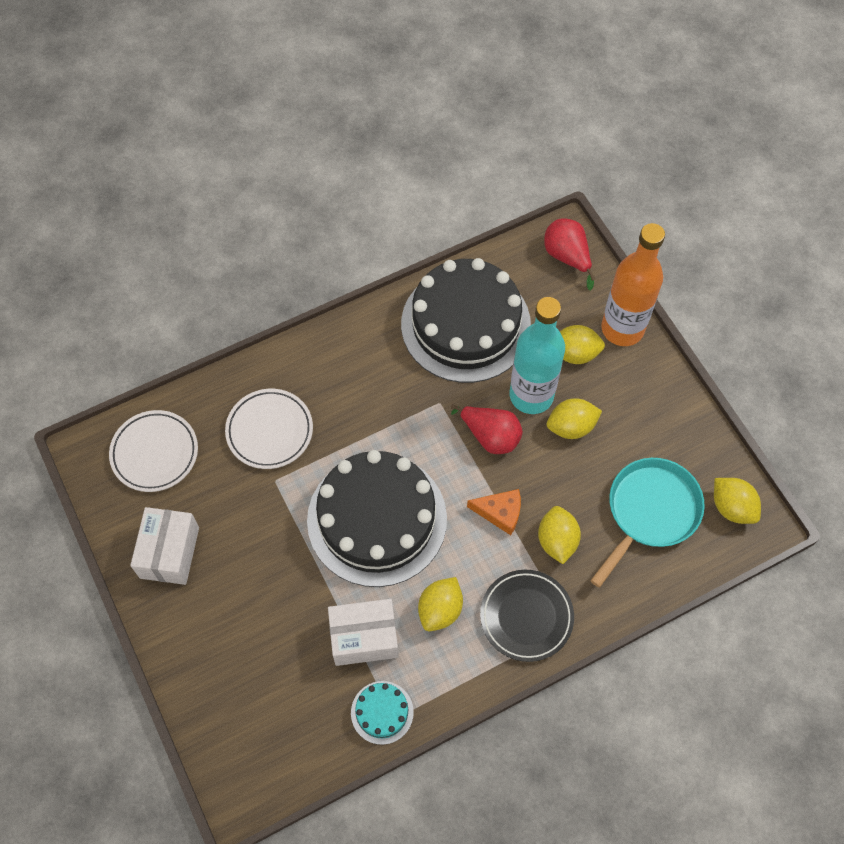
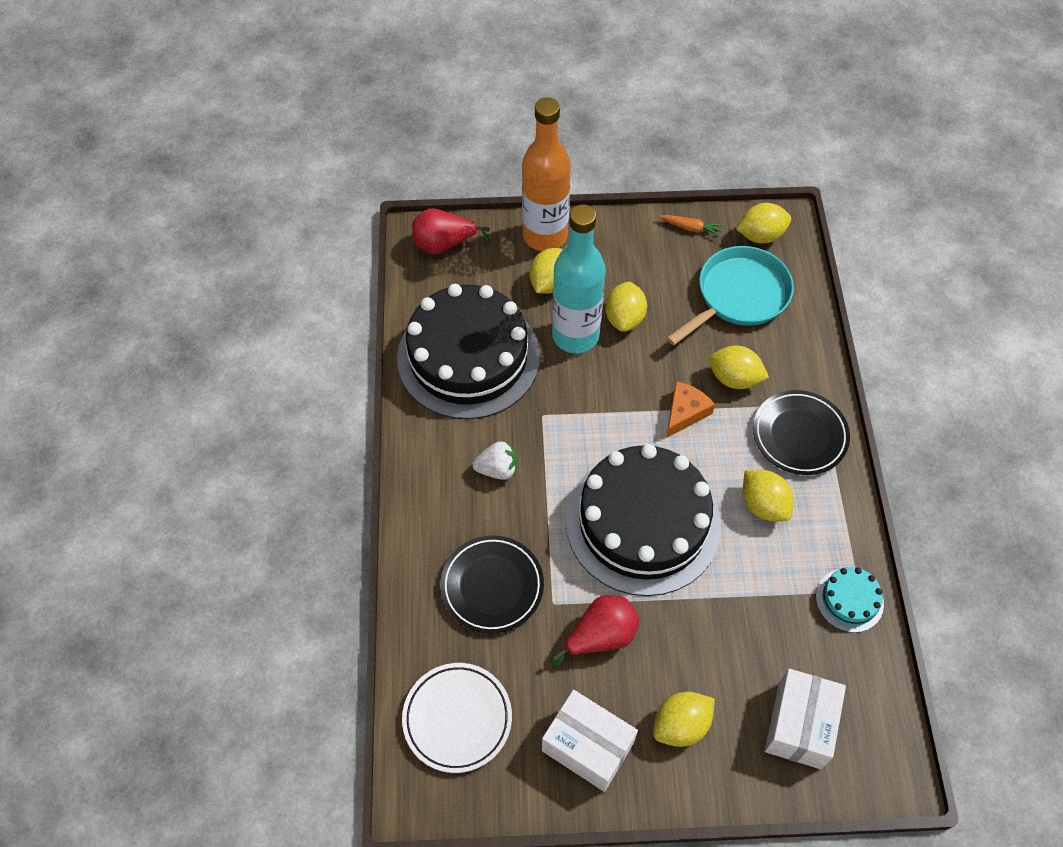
camera: 65 degrees left, 5 degrees down
(214, 614) = (681, 725): none -> yellow lemon
(269, 431) = (492, 586): white plate -> black plate
(364, 637) = (765, 585): white box -> white box (799, 725)
(372, 391) = (497, 469): none -> white strawberry
(490, 436) = (601, 387): red pear -> red pear (600, 636)
(649, 512) = (738, 296): turquoise pan -> turquoise pan turned 75 degrees clockwise
(704, 444) = (691, 228): none -> orange carrot

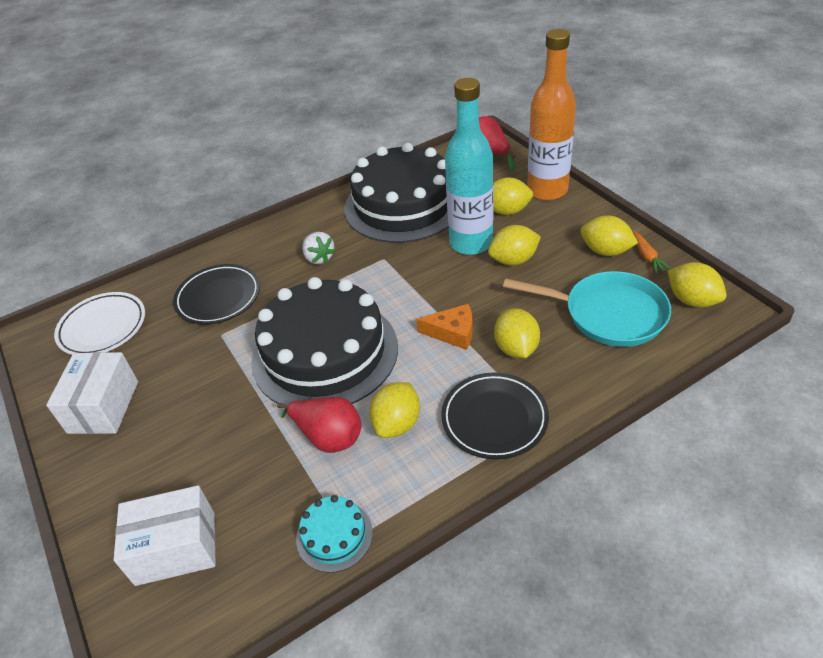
camera: 65 degrees right, 15 degrees down
(600, 636) = (205, 373): red pear -> red pear (328, 437)
(681, 725) = (143, 458): yellow lemon -> yellow lemon (605, 251)

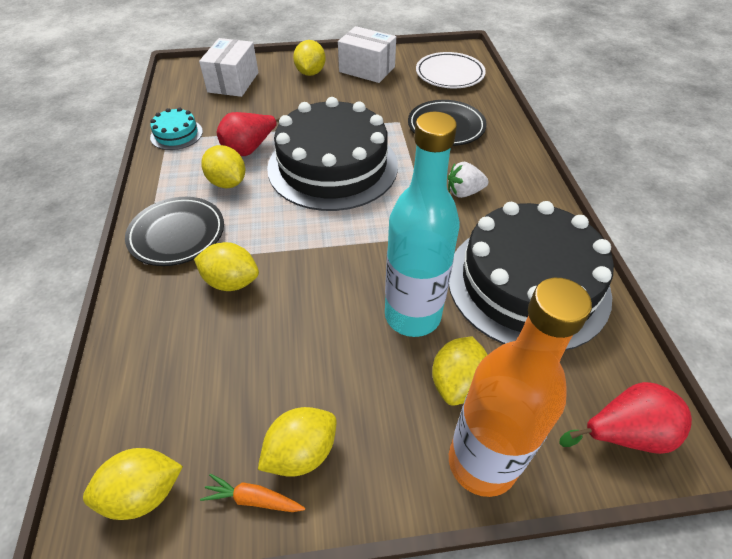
camera: 110 degrees right, 5 degrees up
(453, 333) = (289, 246): orange cheese -> none
(513, 260) = (355, 341): yellow lemon -> yellow lemon (310, 73)
(608, 314) = (204, 383): turquoise pan -> none

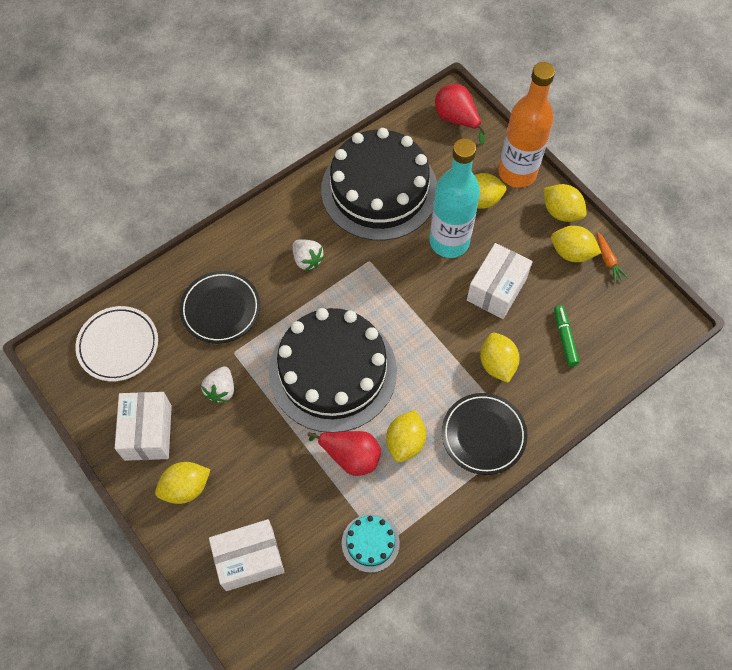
camera: 120 degrees left, 15 degrees up
(144, 493) = (643, 310): yellow lemon -> yellow lemon (561, 212)
(199, 364) = (565, 338): none -> green marker
(316, 329) = (496, 289): none -> white box
(371, 106) = (221, 390): none -> white strawberry

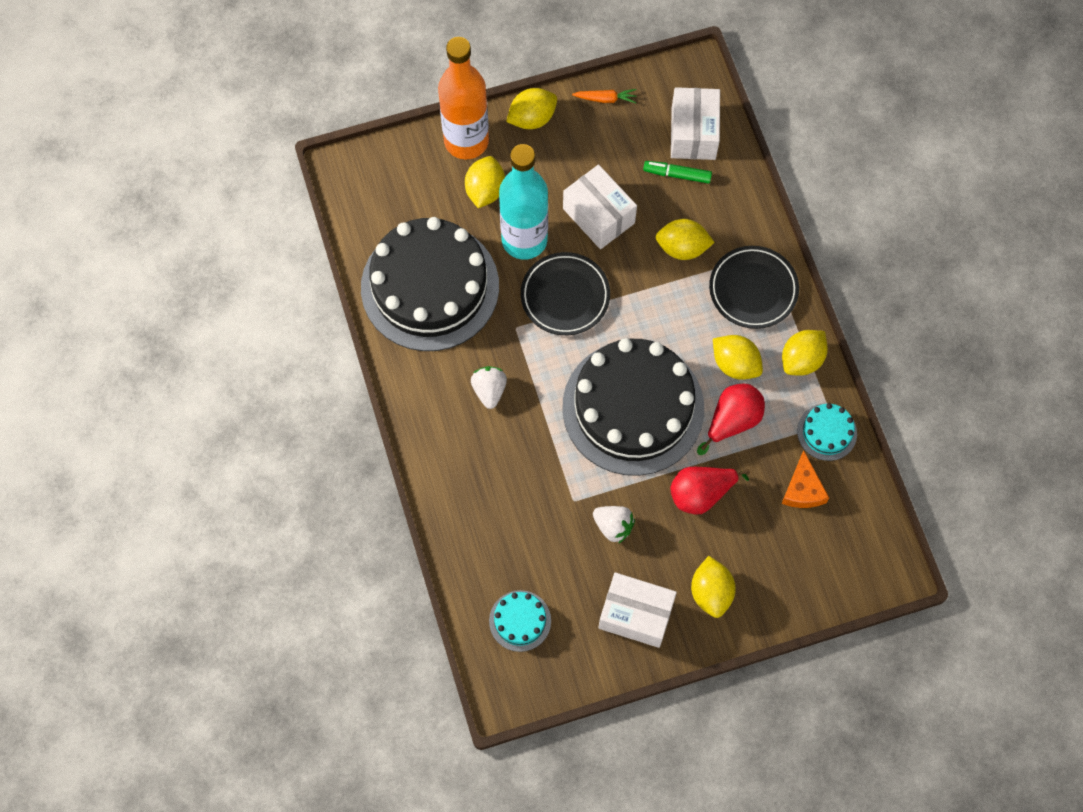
camera: 70 degrees left, 5 degrees up
(118, 345) = (520, 621): white plate -> turquoise cake
(220, 309) = (516, 499): black plate -> black plate (565, 296)
(249, 559) = (806, 551): white box -> white box (693, 133)
(307, 260) = (489, 390): white strawberry -> white strawberry turned 75 degrees counterclockwise
(307, 538) = (802, 489): none -> orange cheese
(457, 119) = (370, 174): red pear -> red pear (701, 493)
(571, 253) = (584, 128): yellow lemon -> yellow lemon (801, 360)

